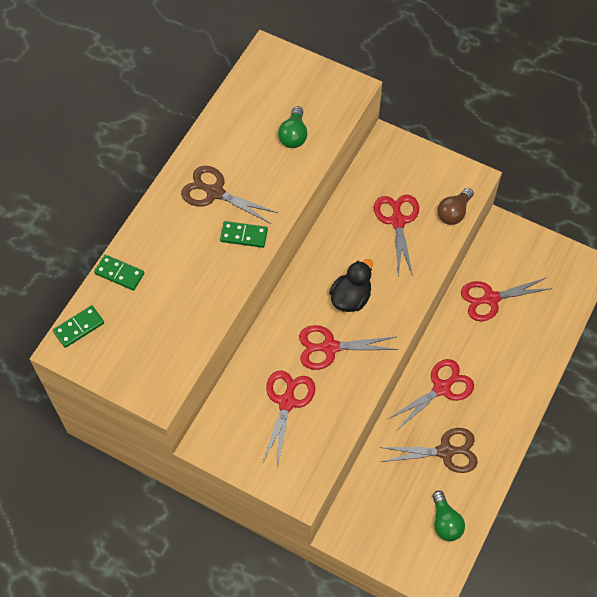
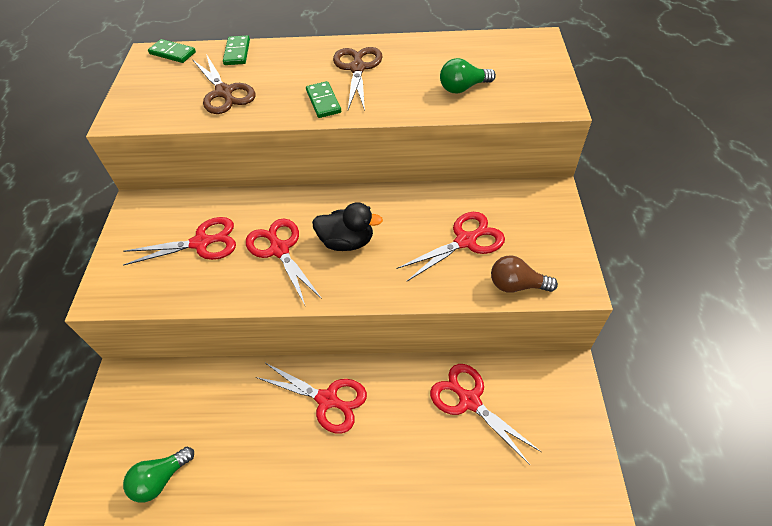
camera: 65 degrees right, 10 degrees down
(445, 451) = (250, 439): brown scissors -> brown scissors (224, 92)

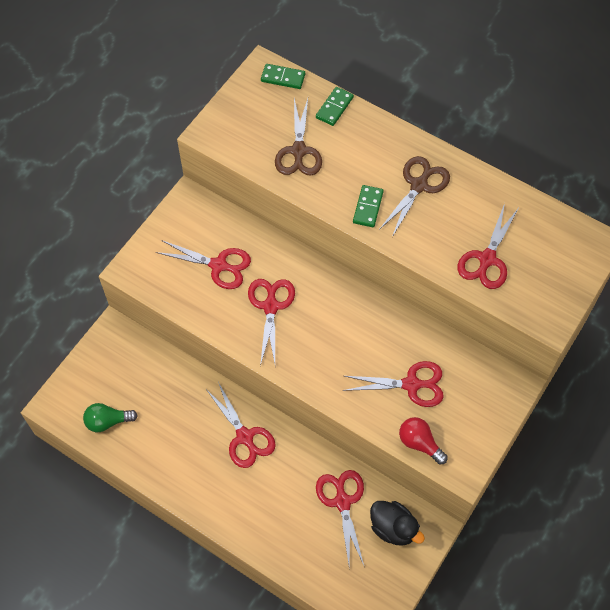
camera: 30 degrees right, 10 degrees up
(172, 53) = (283, 78): green domino -> green domino turned 45 degrees counterclockwise
(347, 242) = (323, 330): black duck -> black duck (393, 528)
(463, 88) = (487, 259): green light bulb -> red scissors
(516, 285) = (419, 443): brown light bulb -> red light bulb

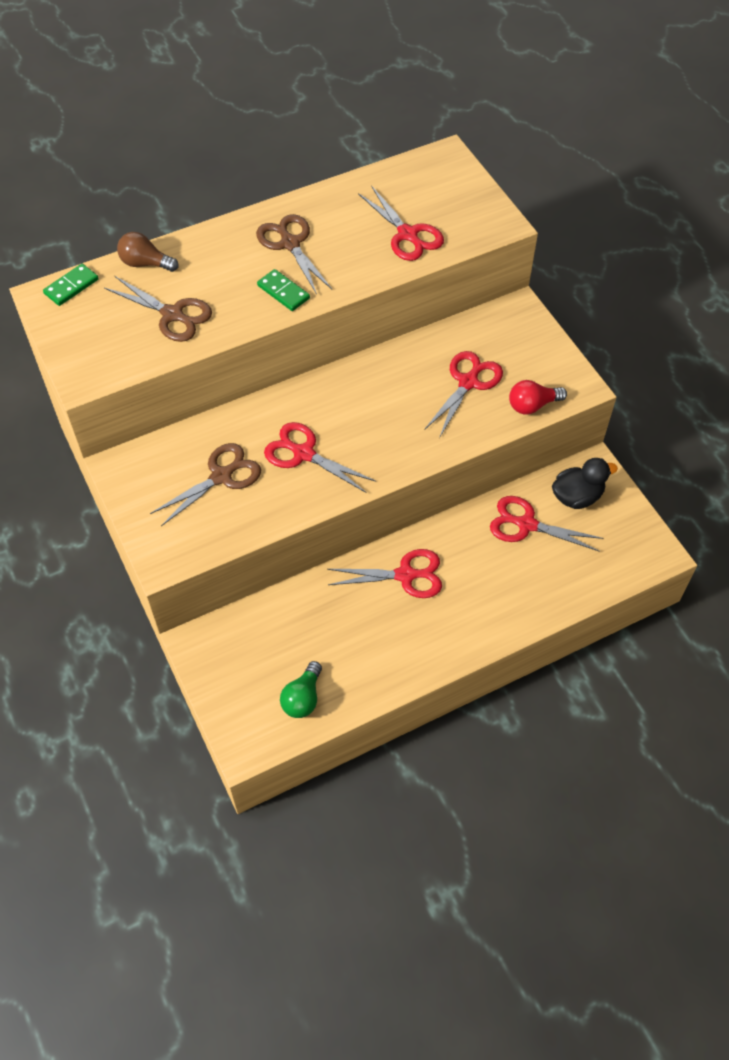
camera: 60 degrees left, 5 degrees down
(218, 265) = (221, 476): red scissors -> brown scissors
(334, 107) = (145, 263): green domino -> brown light bulb

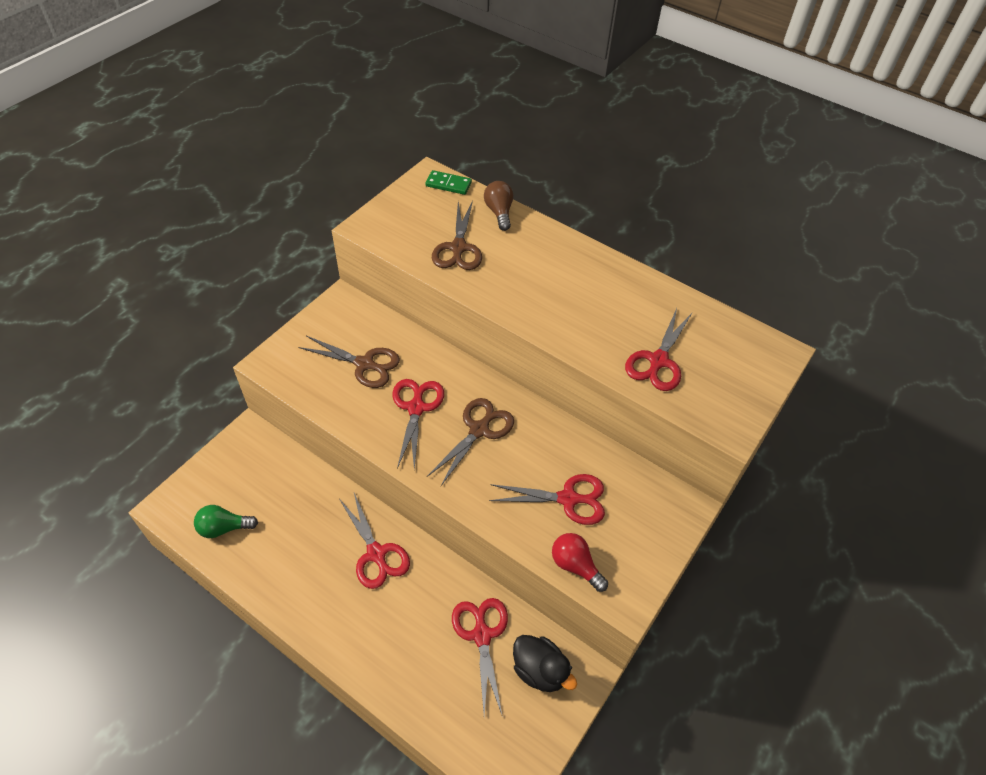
camera: 60 degrees right, 5 degrees down
(283, 292) = (528, 303): green domino -> none
(290, 244) = (584, 286): brown scissors -> brown scissors (479, 430)

